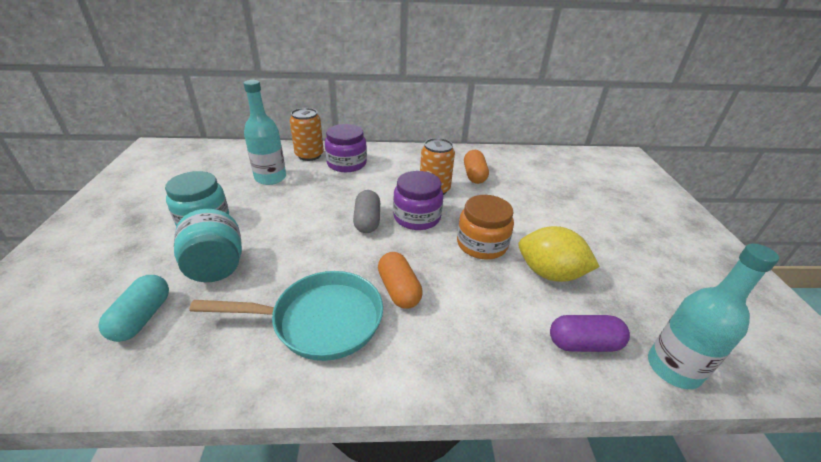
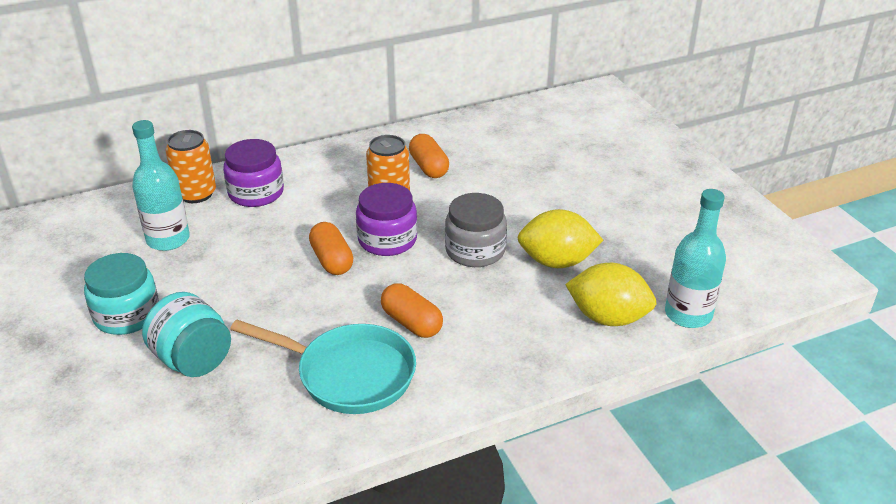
camera: 20 degrees left, 0 degrees up
(142, 318) = (157, 430): turquoise capsule -> none
(320, 320) = (349, 374): turquoise pan -> turquoise pan turned 45 degrees clockwise
(367, 221) = (332, 260): grey capsule -> orange capsule
(482, 244) = (475, 250): orange jar -> grey jar
(583, 343) = (608, 318): purple capsule -> yellow lemon

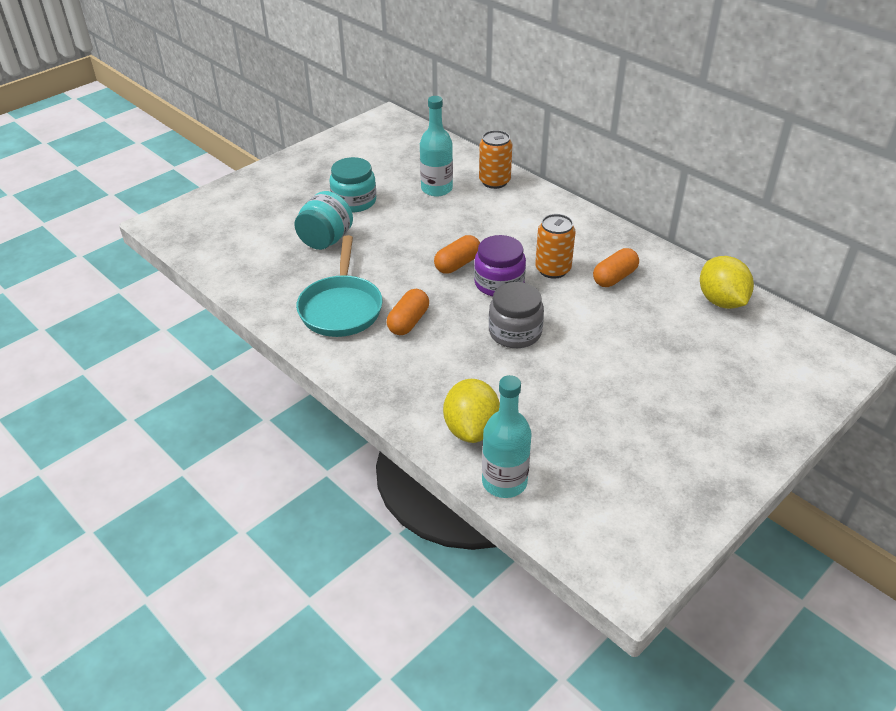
camera: 70 degrees right, 5 degrees up
(256, 193) = (514, 205): purple jar -> none
(557, 262) = (529, 383): yellow lemon -> yellow lemon (721, 301)

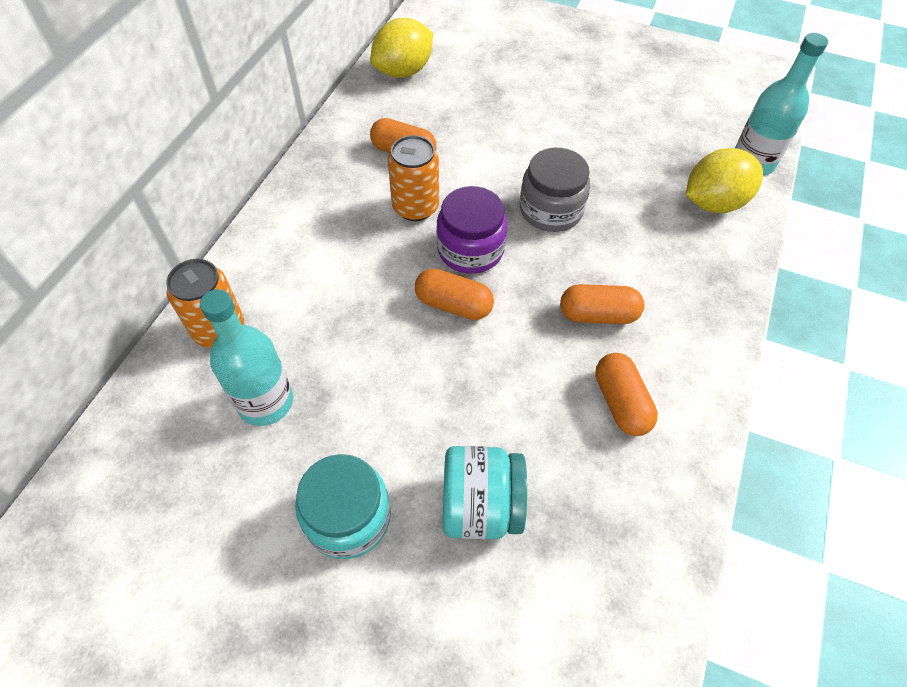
camera: 115 degrees left, 15 degrees up
(341, 308) = (621, 402): turquoise pan -> orange capsule

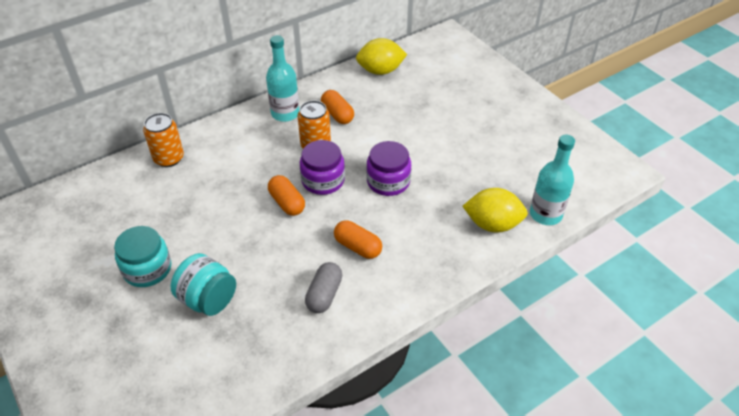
camera: 35 degrees right, 10 degrees down
(265, 402) = (159, 201): turquoise bottle -> turquoise bottle (285, 113)
(551, 210) = (388, 181): grey jar -> purple jar
(621, 402) = (324, 295): orange capsule -> grey capsule

